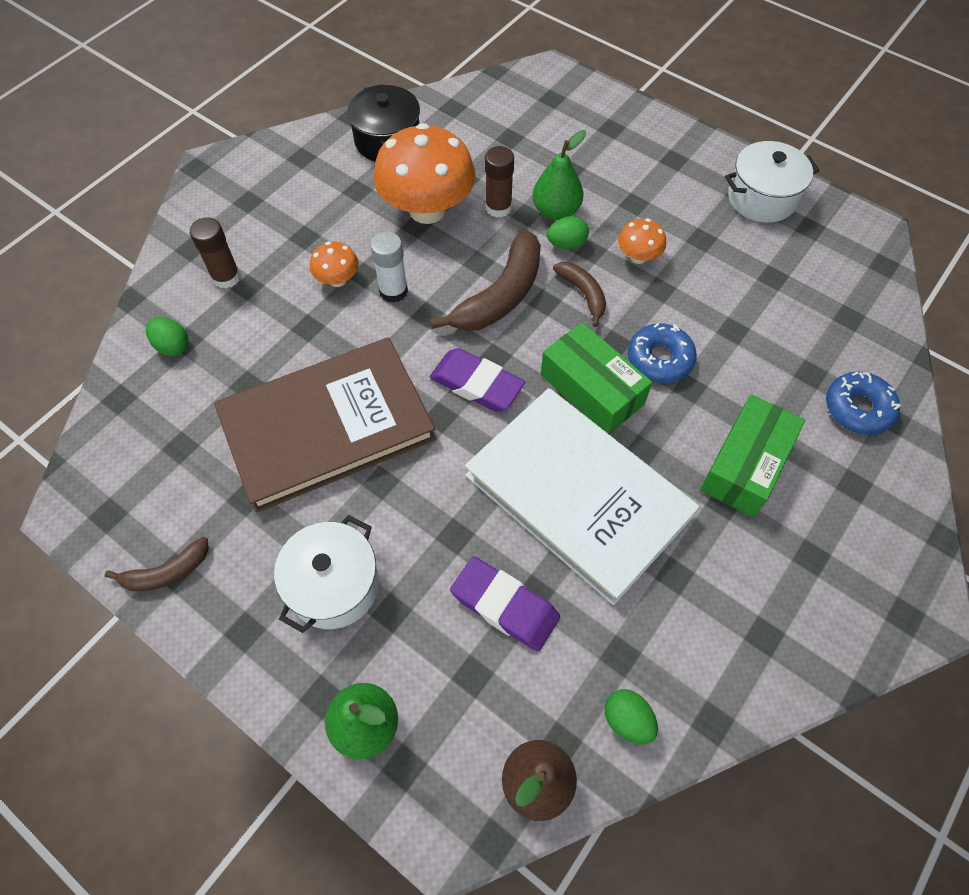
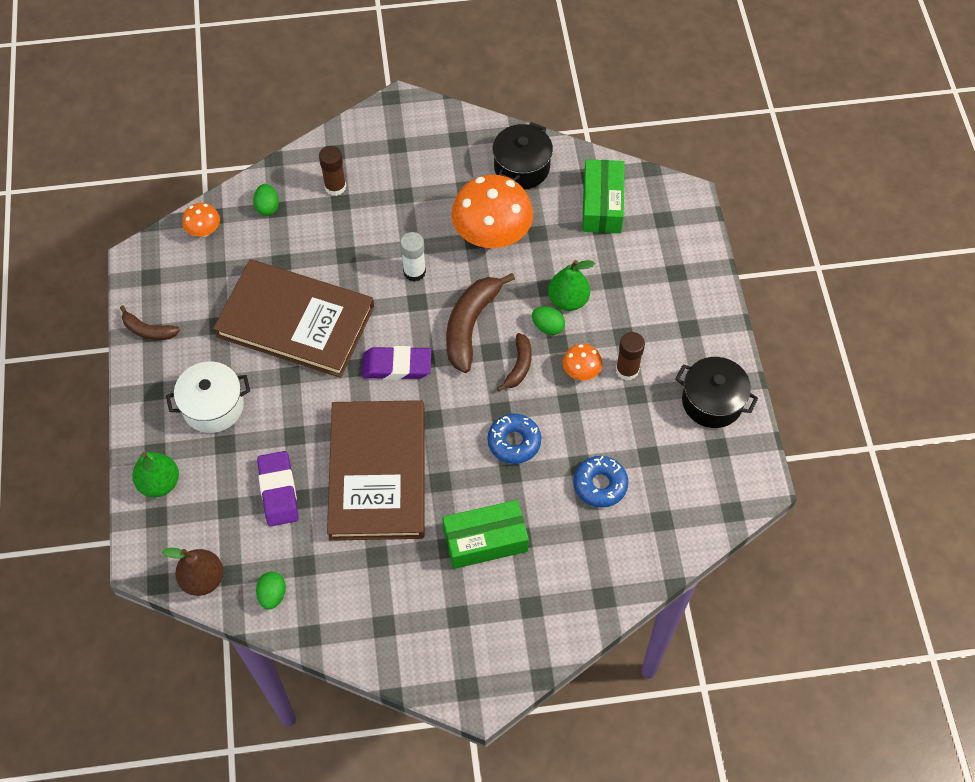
camera: 45 degrees right, 0 degrees up
(337, 280) = (392, 239): orange mushroom -> orange mushroom (204, 230)
(476, 384) = (396, 366): purple eraser -> purple eraser turned 75 degrees counterclockwise
(498, 207) = (536, 268): brown glue stick -> brown glue stick (627, 370)
(500, 295) = (470, 325): brown banana -> brown banana turned 120 degrees clockwise
(578, 495) = (377, 473): white book -> brown book
(592, 389) = (454, 424): green box -> green box (602, 205)
(761, 198) = (712, 401): white pot -> black pot
(858, 408) = (591, 572): blue donut -> blue donut (600, 485)

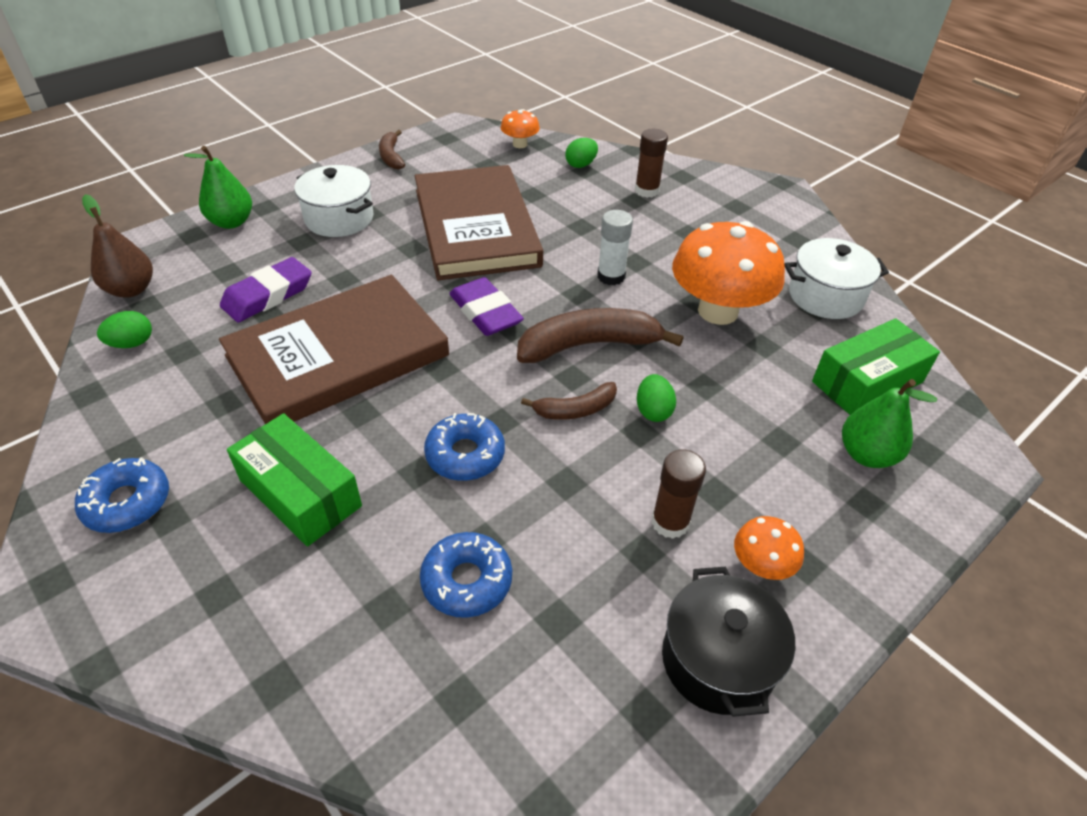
camera: 55 degrees right, 15 degrees down
(430, 635) = (127, 502): none -> blue donut
(521, 167) = (825, 296): black pot -> white pot
(568, 300) = (708, 412): green pear -> green pear (867, 455)
(581, 371) = (622, 473): orange mushroom -> orange mushroom (761, 566)

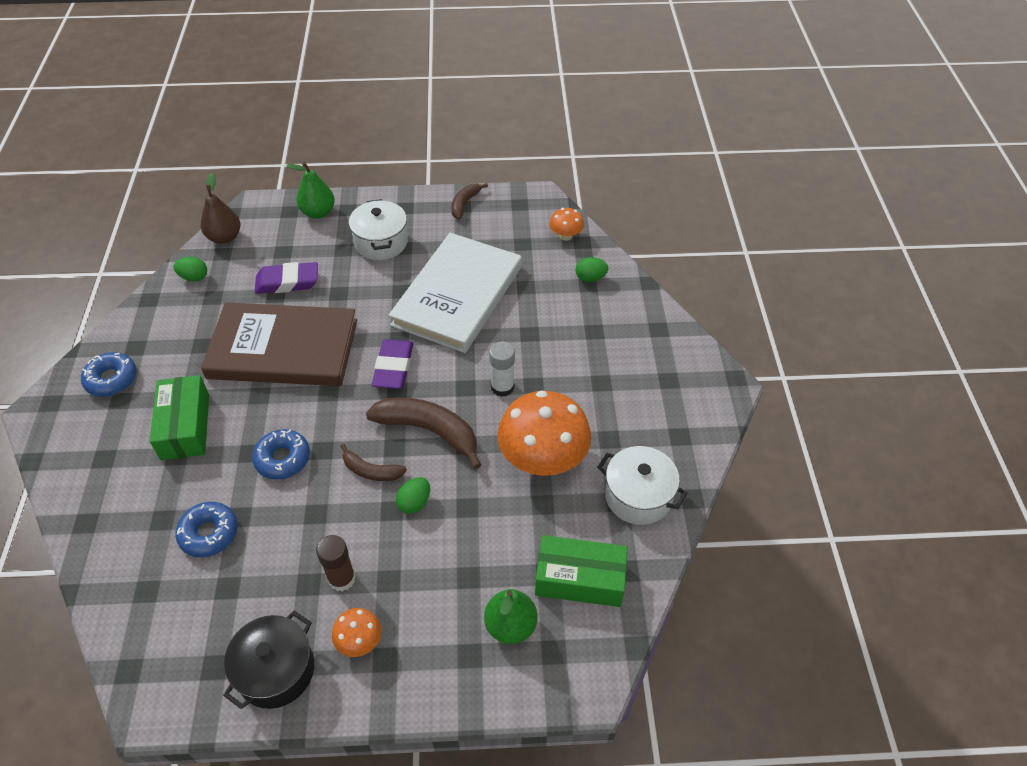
camera: 40 degrees right, 5 degrees up
(476, 227) = (457, 295): brown book -> white book
(646, 191) = (613, 328): brown glue stick -> none

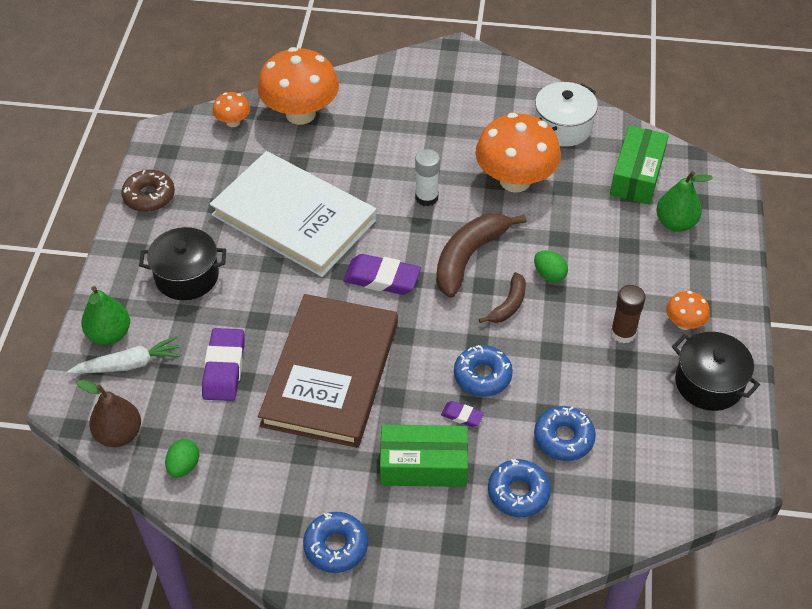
camera: 80 degrees left, 0 degrees up
(150, 501) = (518, 493): none -> blue donut
(237, 448) = (462, 416): none -> purple eraser
(289, 229) = (129, 364): none -> white carrot
(381, 242) = (187, 276): white pot -> black pot
(465, 204) = (149, 196): brown banana -> brown donut
(590, 278) = (300, 114): green egg -> orange mushroom

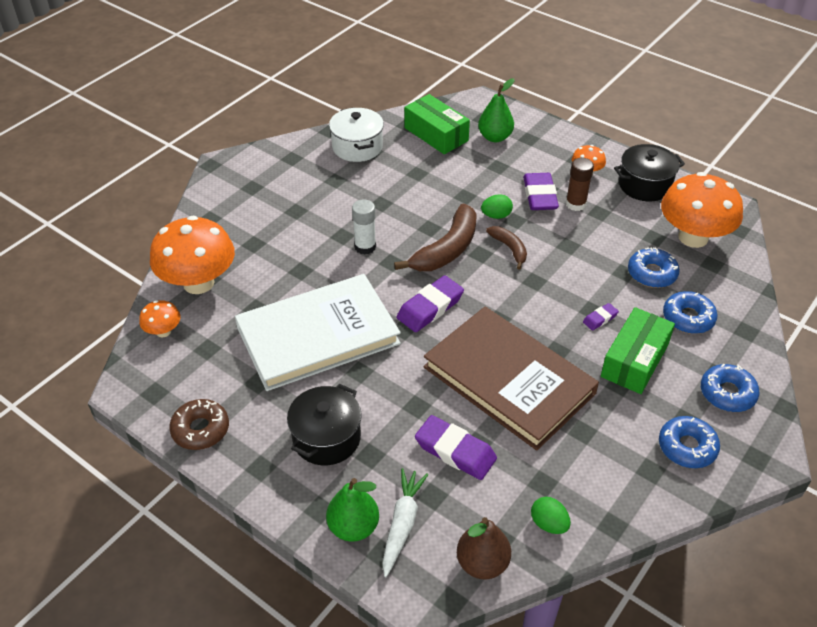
camera: 60 degrees left, 5 degrees down
(469, 257) = (446, 249): brown banana -> brown banana turned 120 degrees counterclockwise
(482, 376) = (568, 291): blue donut -> blue donut (727, 393)
(515, 180) = (389, 193): orange mushroom -> orange mushroom (693, 237)
(611, 298) = (540, 195): none -> purple eraser

